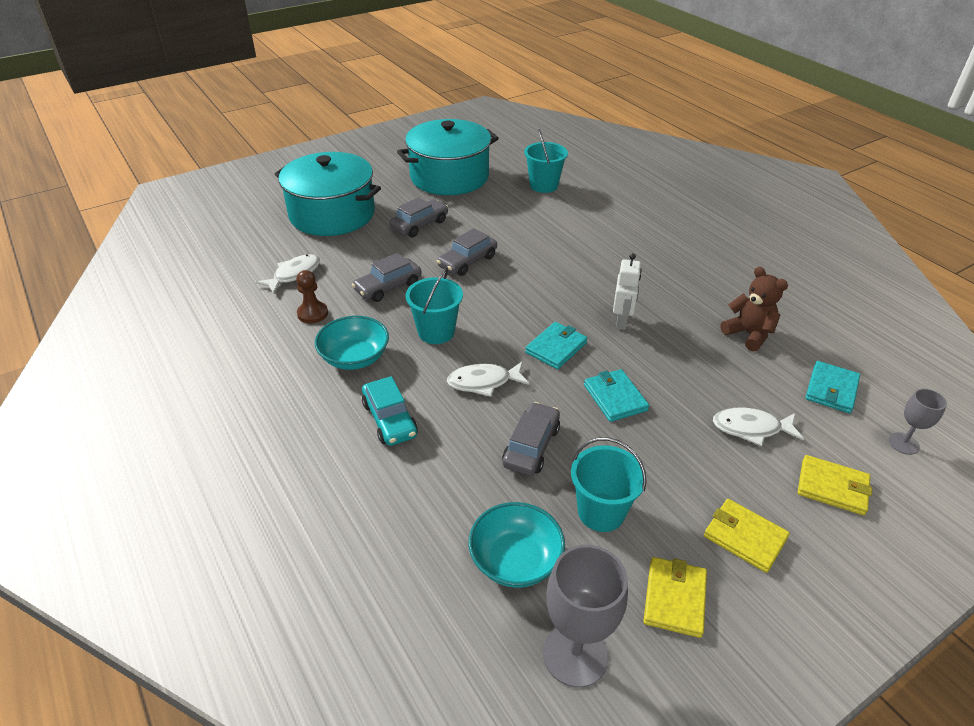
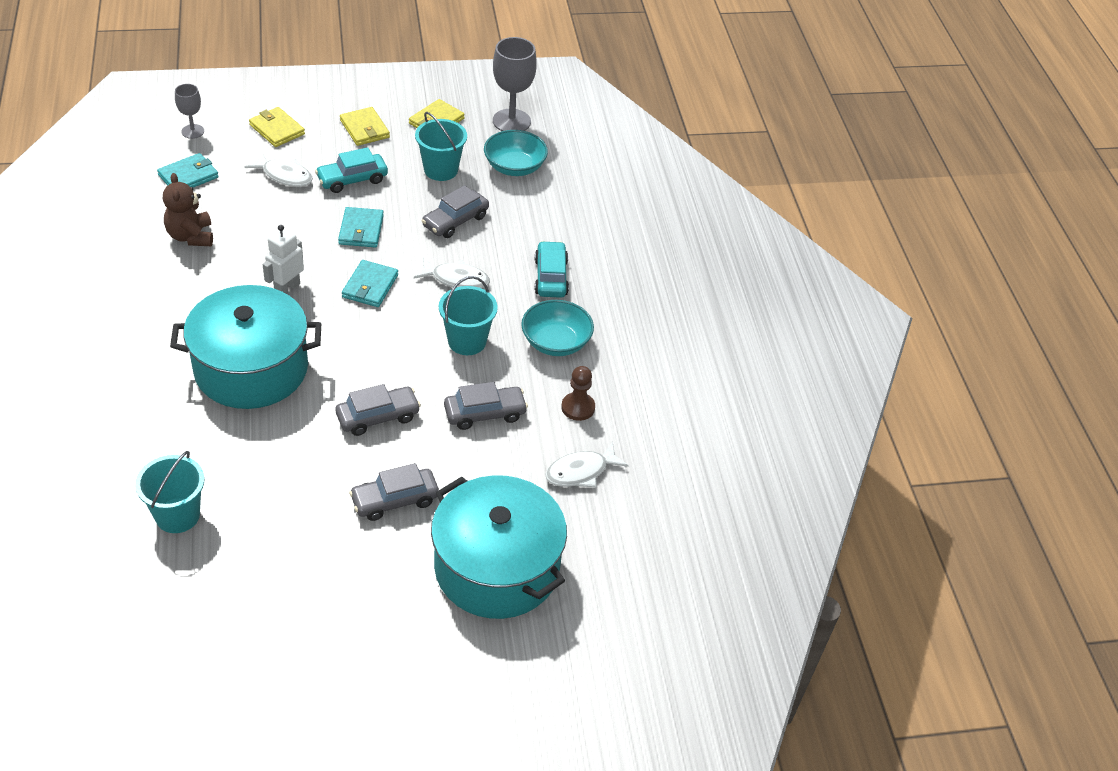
camera: 160 degrees left, 5 degrees up
(449, 177) = (290, 590): turquoise pot -> turquoise pot (251, 368)
(556, 347) = (370, 286): turquoise wallet -> turquoise wallet turned 45 degrees counterclockwise
(681, 453) = (352, 180): none -> turquoise car

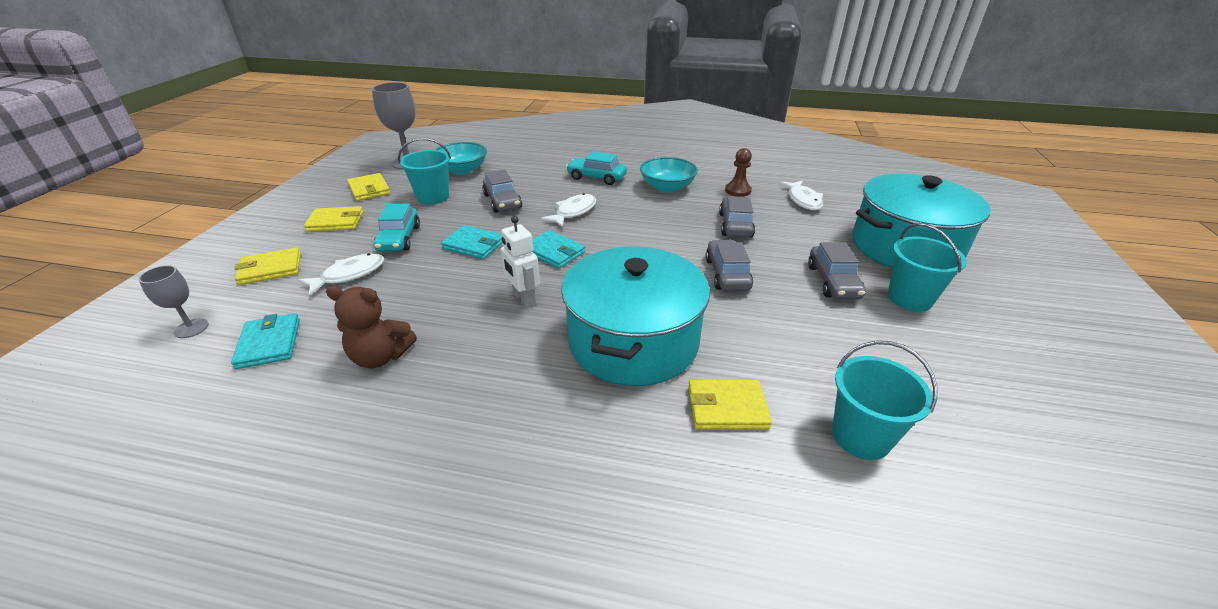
camera: 65 degrees left, 10 degrees down
(188, 435) = (727, 407): none -> yellow wallet
(467, 341) = (649, 219): turquoise bucket -> turquoise bucket (909, 298)

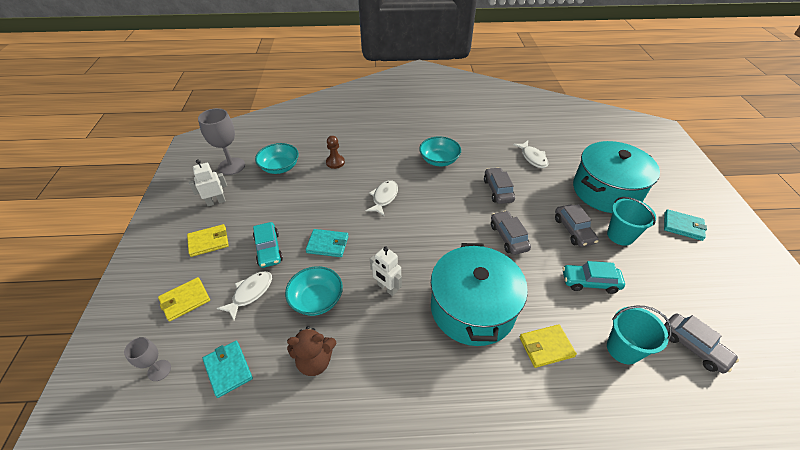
camera: 15 degrees left, 10 degrees up
(369, 189) = (216, 202): yellow wallet -> white robot
(425, 295) = (316, 300): none -> turquoise bowl
(433, 197) = (272, 201): turquoise bucket -> none
(502, 201) = (327, 196): grey car -> grey car (693, 347)
(554, 252) = (387, 240): turquoise wallet -> turquoise wallet (683, 226)
(596, 177) = (385, 159): turquoise car -> turquoise car (590, 282)
(738, 191) = (488, 156): brown pawn -> brown pawn (335, 162)

